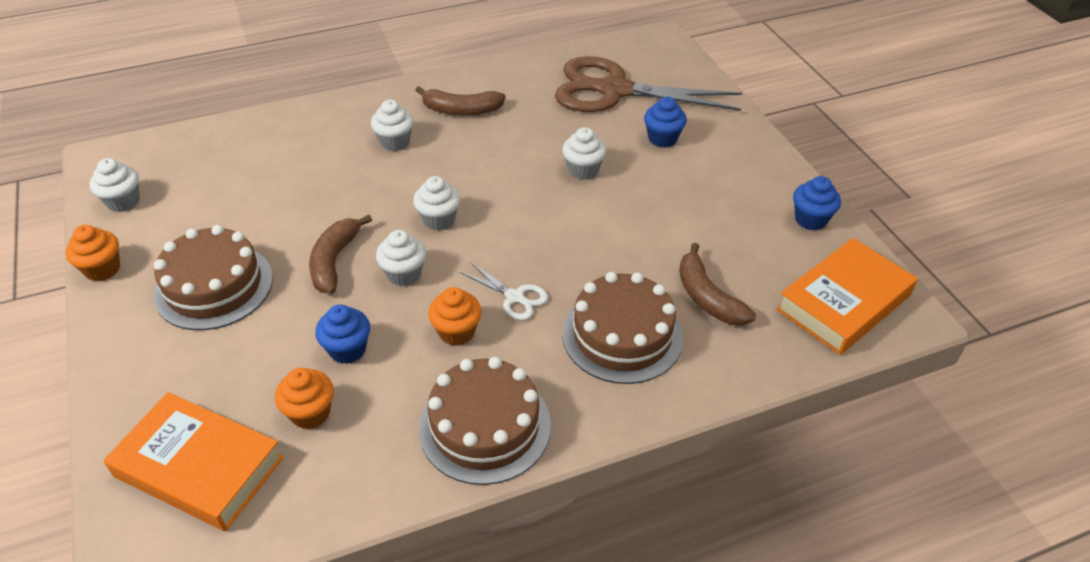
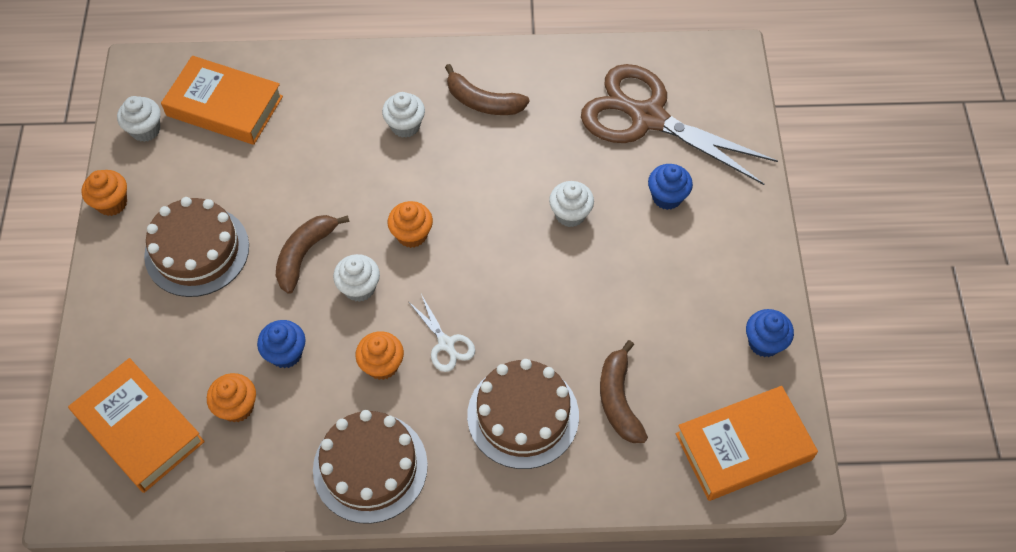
camera: 20 degrees right, 15 degrees up
(204, 166) = (224, 106): none -> orange book
(439, 220) = (412, 234): white cupcake -> orange cupcake

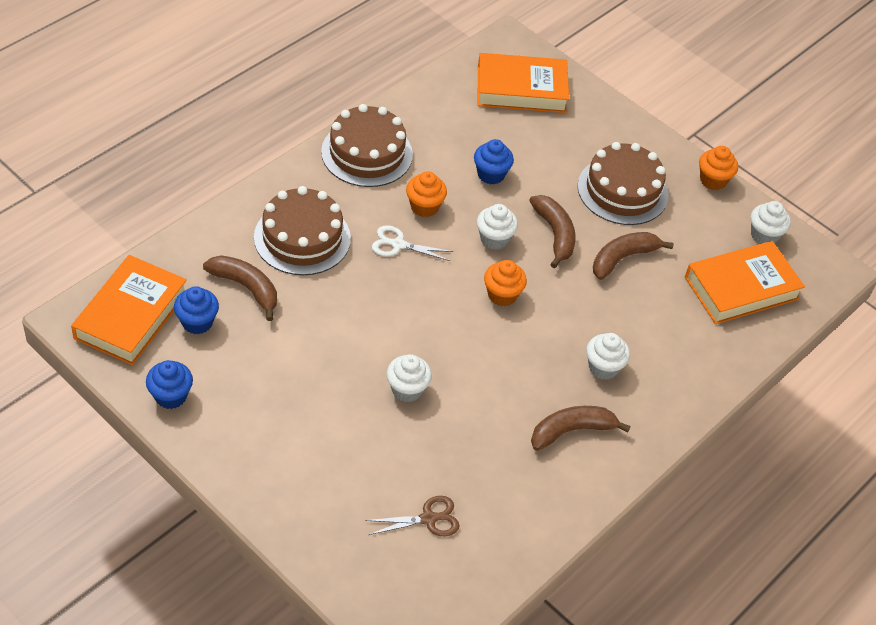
camera: 130 degrees right, 10 degrees down
(237, 407) = (482, 132): orange cupcake -> none
(279, 193) = (623, 258): none -> brown banana
(647, 117) = (429, 519): brown scissors -> brown scissors, size x0.41
(667, 197) = (346, 458): blue cupcake -> blue cupcake (197, 322)

